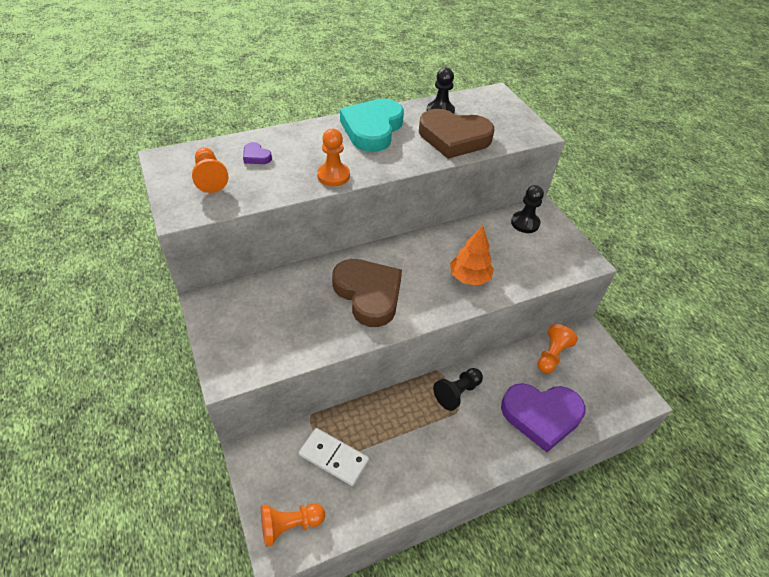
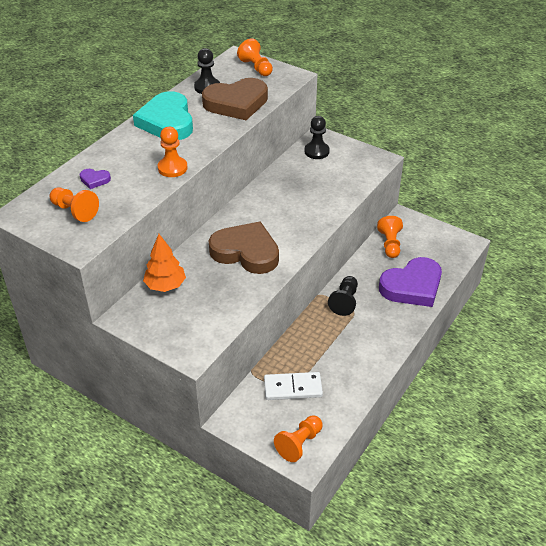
camera: 30 degrees left, 5 degrees down
(469, 277) = (309, 207): orange tree -> orange tree (165, 285)
(505, 111) = (256, 67): none -> orange pawn

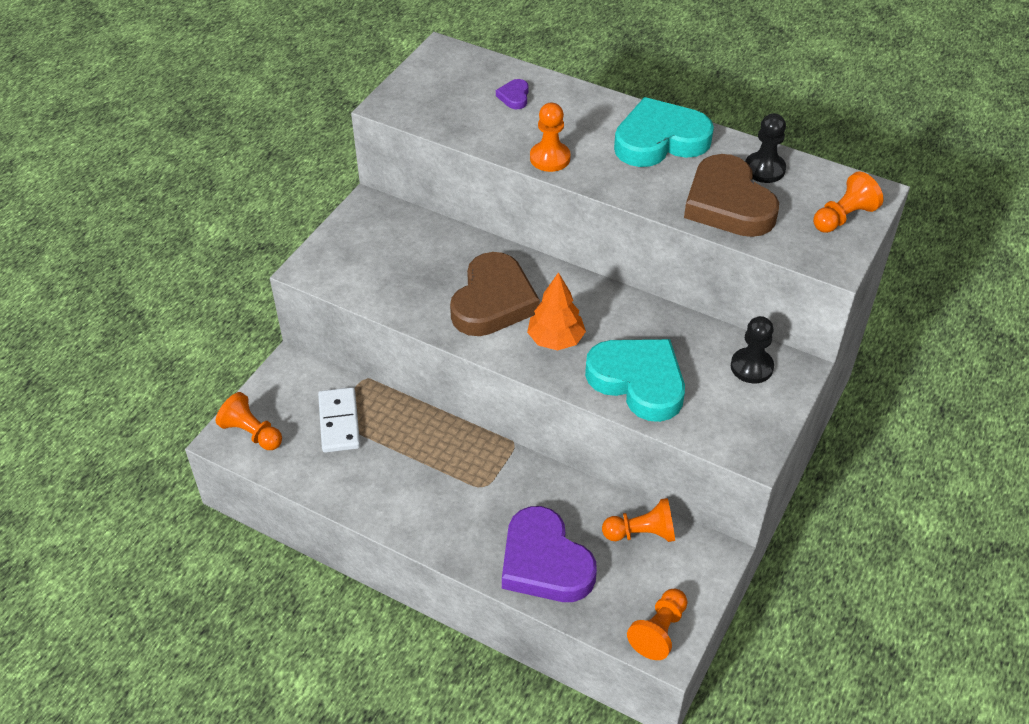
camera: 85 degrees right, 5 degrees up
(75, 211) = (451, 91): orange pawn -> orange pawn (659, 631)
(165, 285) = (423, 232): orange tree -> orange tree (556, 340)
(325, 194) = (638, 381): none -> turquoise heart
(344, 301) = (502, 474): black pawn -> none

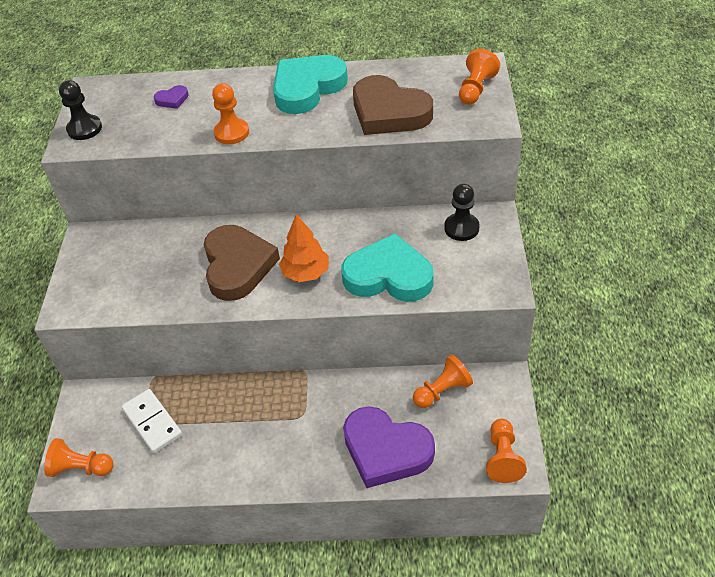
camera: 25 degrees left, 0 degrees up
(514, 97) = (172, 99): purple heart -> purple heart turned 90 degrees counterclockwise
(764, 169) = (397, 79): black pawn -> black pawn (84, 129)

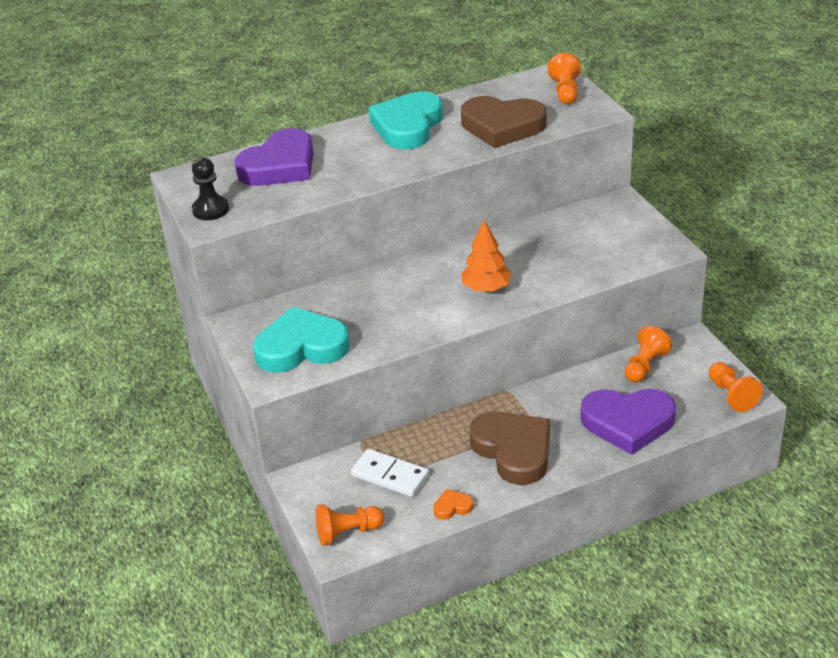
camera: 25 degrees left, 10 degrees down
(172, 99) = (280, 166): purple heart -> purple heart, size x2.44
(178, 478) = (452, 507): none -> orange heart
(231, 133) = (367, 176): orange pawn -> none
(237, 266) = (416, 301): brown heart -> brown heart (513, 450)
(388, 275) = (564, 269): turquoise heart -> turquoise heart (301, 347)
(461, 228) = (600, 217): black pawn -> none

